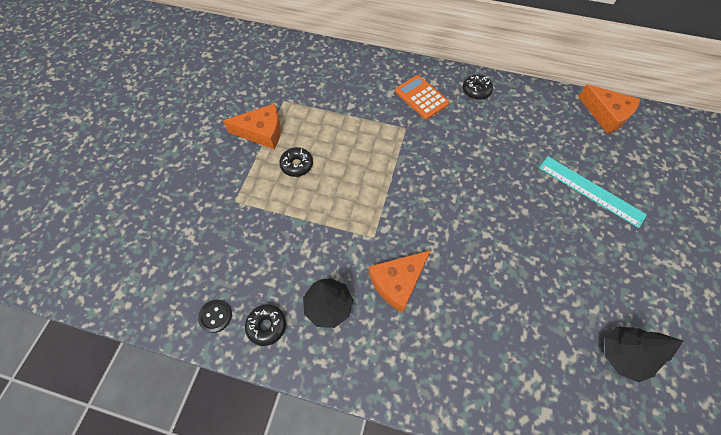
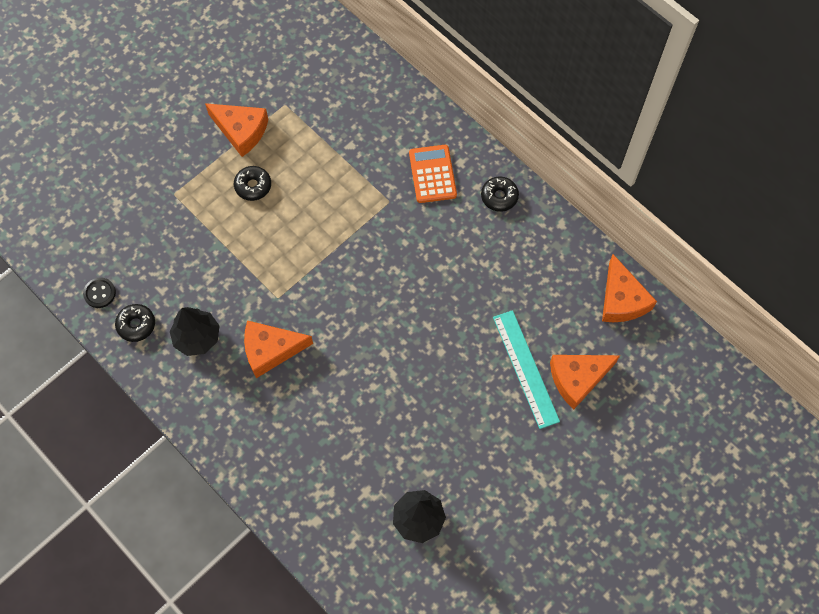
camera: 30 degrees right, 5 degrees up
(629, 178) = (578, 378): none -> orange cheese

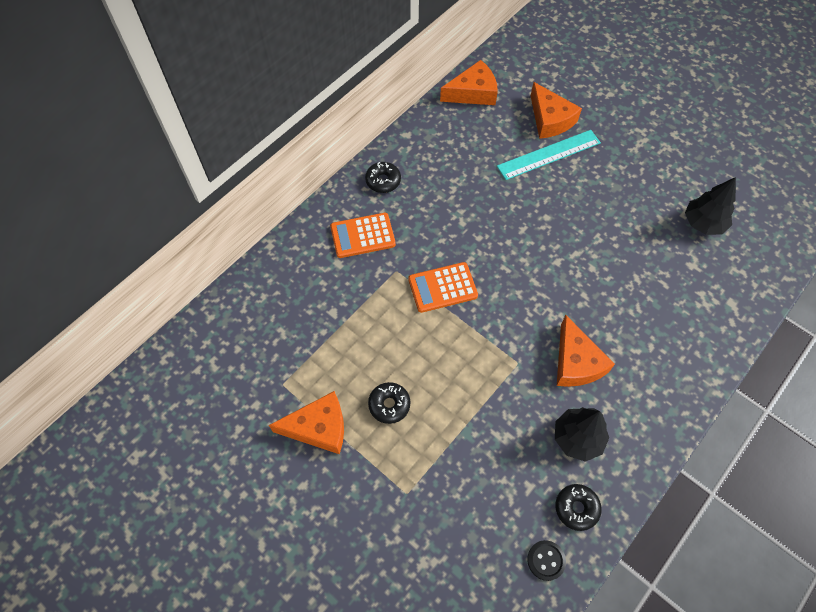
camera: 95 degrees left, 5 degrees down
(241, 131) = (318, 427): orange cheese -> orange cheese turned 60 degrees clockwise
(366, 241) = (442, 287): none -> orange calculator

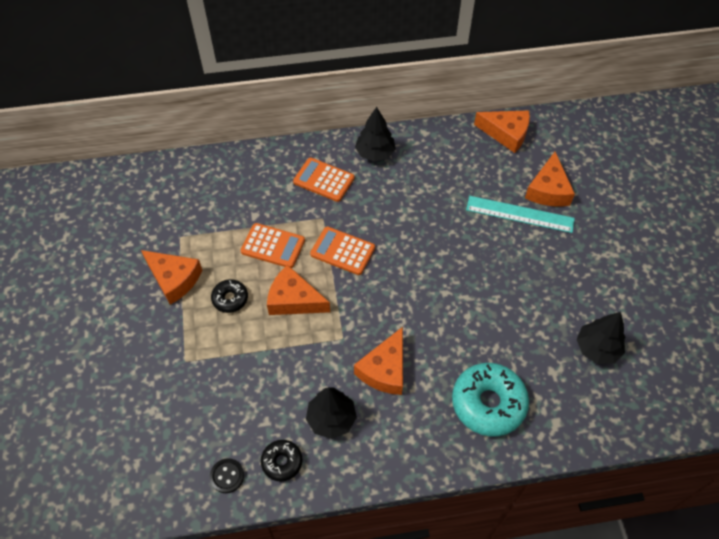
camera: 40 degrees right, 5 degrees down
(378, 328) = (273, 246): none -> orange calculator
(383, 181) = (375, 153): black donut -> black tree
(445, 362) = (294, 300): none -> orange cheese
(674, 327) = (488, 403): none -> turquoise donut

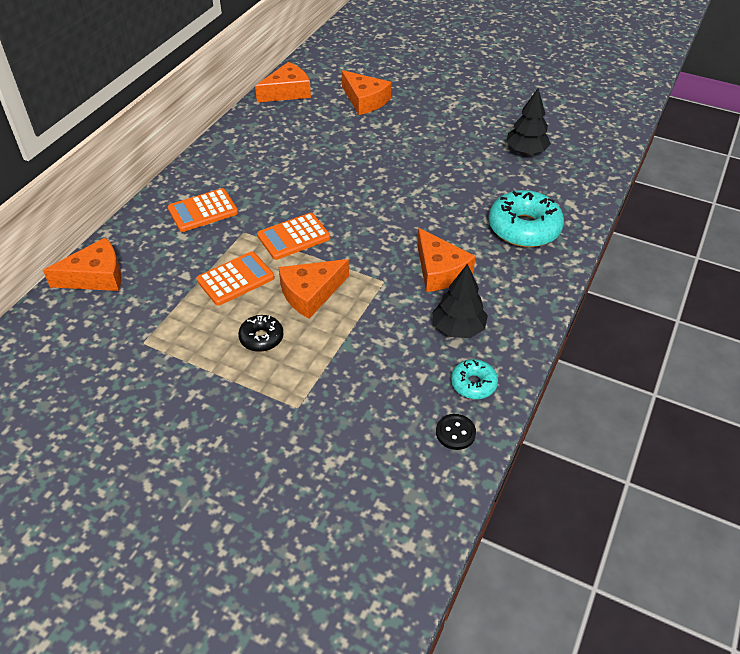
camera: 55 degrees left, 10 degrees down
(174, 279) = (190, 371): orange cheese -> orange cheese (96, 276)
(282, 462) = (473, 384): black donut -> turquoise donut
(375, 153) = (214, 167): black tree -> none
(519, 214) = (371, 125): turquoise ruler -> none

